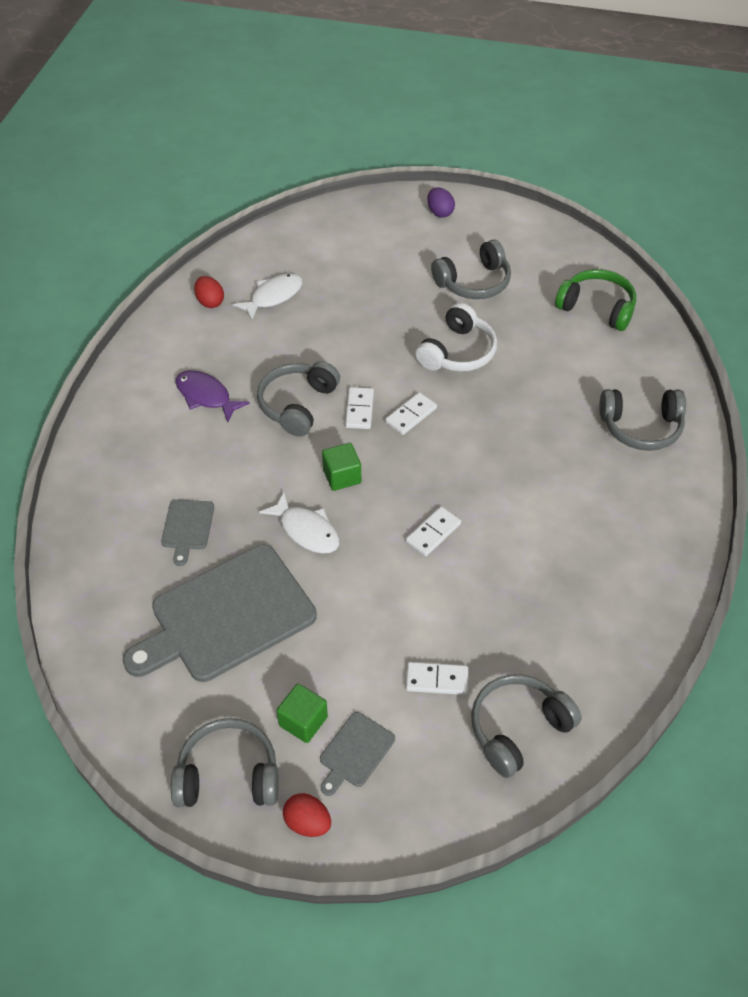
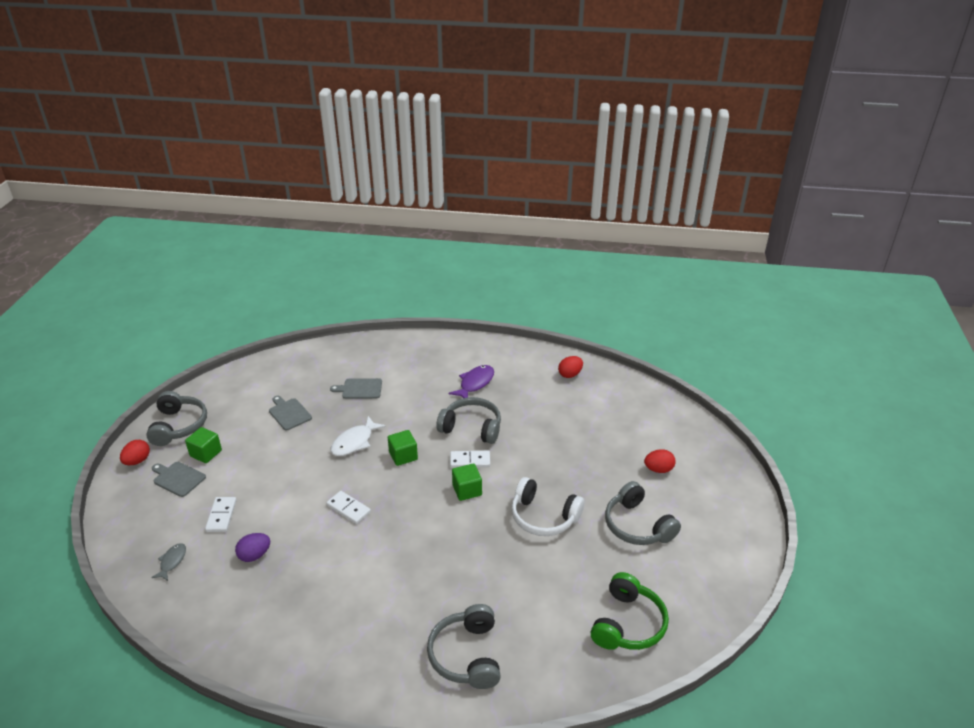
camera: 85 degrees right, 15 degrees down
(227, 616) = (289, 413): grey cutting board -> grey cutting board, size x0.44
(273, 296) = (584, 405): white fish -> none
(393, 254) = (658, 469): none -> red egg
(411, 415) = (467, 490): white domino -> green cube
(440, 212) = (729, 498): purple egg -> purple egg (254, 555)
(518, 729) = (172, 561): grey headphones -> grey fish

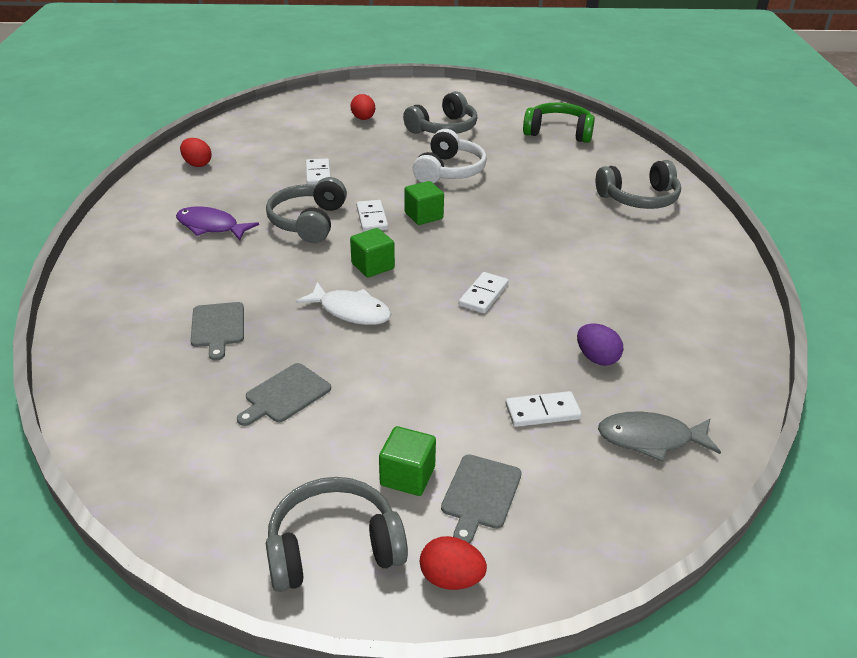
camera: 100 degrees left, 0 degrees up
(172, 561) = (650, 439): grey fish -> grey fish, size x1.63
(546, 435) = (318, 174): none -> white domino

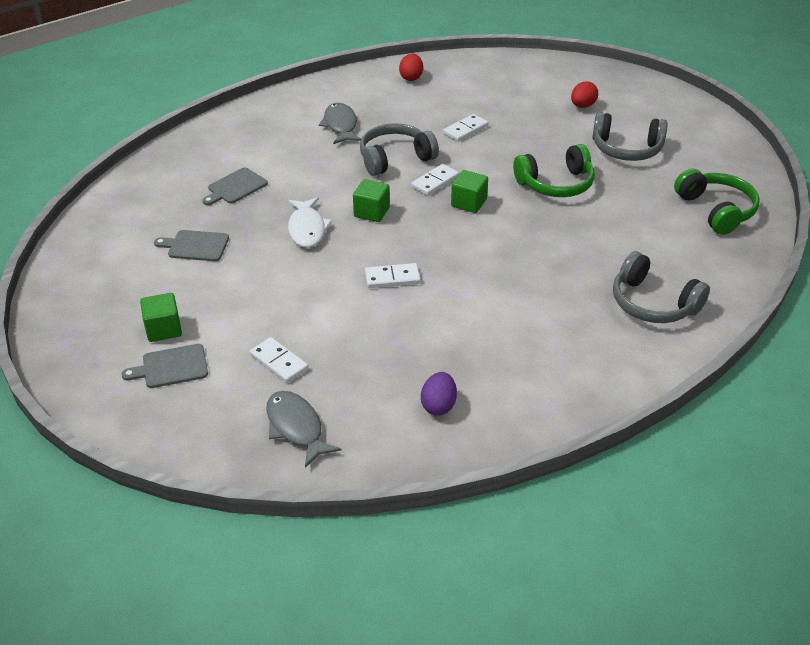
camera: 55 degrees right, 5 degrees up
(211, 227) = (340, 125): purple fish -> grey fish
(334, 548) = (83, 328): grey headphones -> none
(449, 171) = (556, 184): white headphones -> green headphones
(451, 579) = (91, 384): red egg -> none
(597, 358) = (369, 366): purple egg -> purple egg (438, 405)

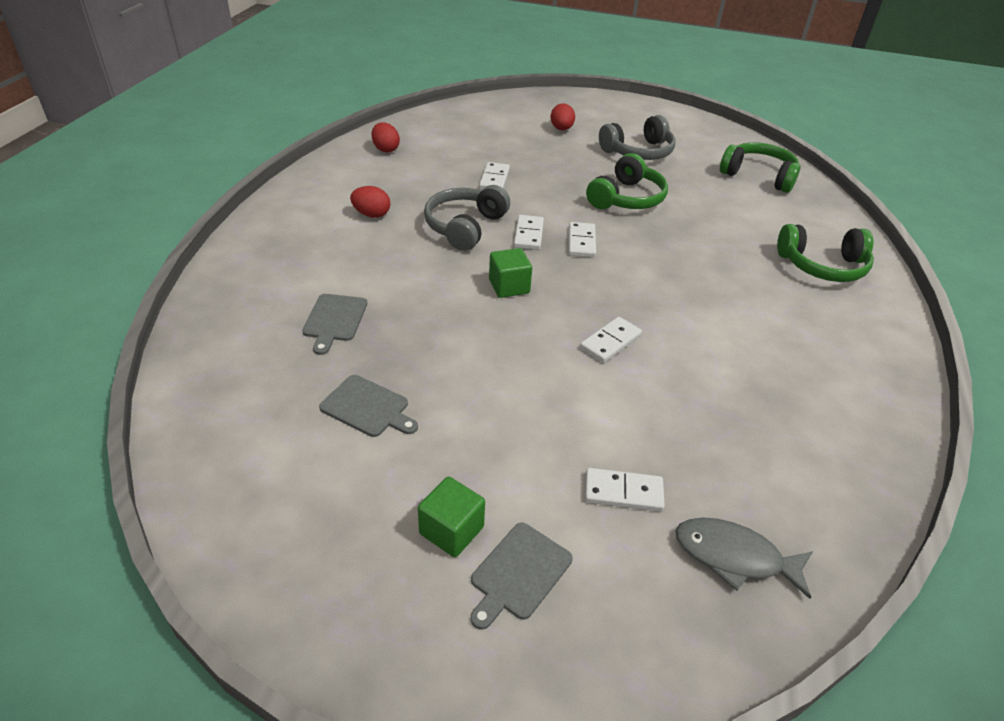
camera: 40 degrees left, 0 degrees up
(195, 246) = (367, 407): grey cutting board -> grey cutting board turned 120 degrees counterclockwise
(307, 229) = (468, 331): white fish -> none
(340, 125) = (371, 214): grey fish -> red egg
(438, 405) = (812, 447): purple egg -> none
(468, 203) = (581, 242): green cube -> white domino
(653, 303) = (822, 266): grey headphones -> green headphones

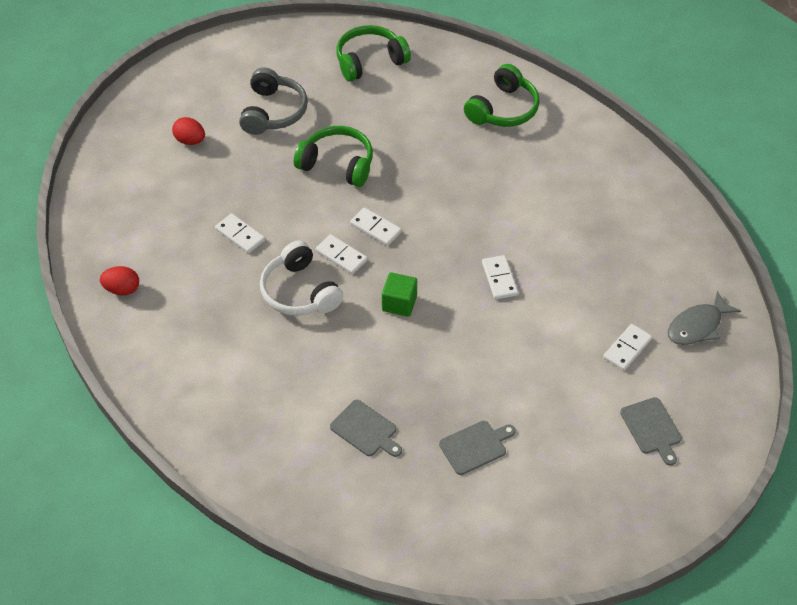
camera: 55 degrees left, 10 degrees up
(371, 214) = (232, 347): red egg -> none
(451, 530) = (604, 446): green cube -> none
(465, 227) = (300, 292): grey headphones -> white headphones
(626, 198) = (337, 164): green headphones -> green headphones turned 45 degrees counterclockwise

